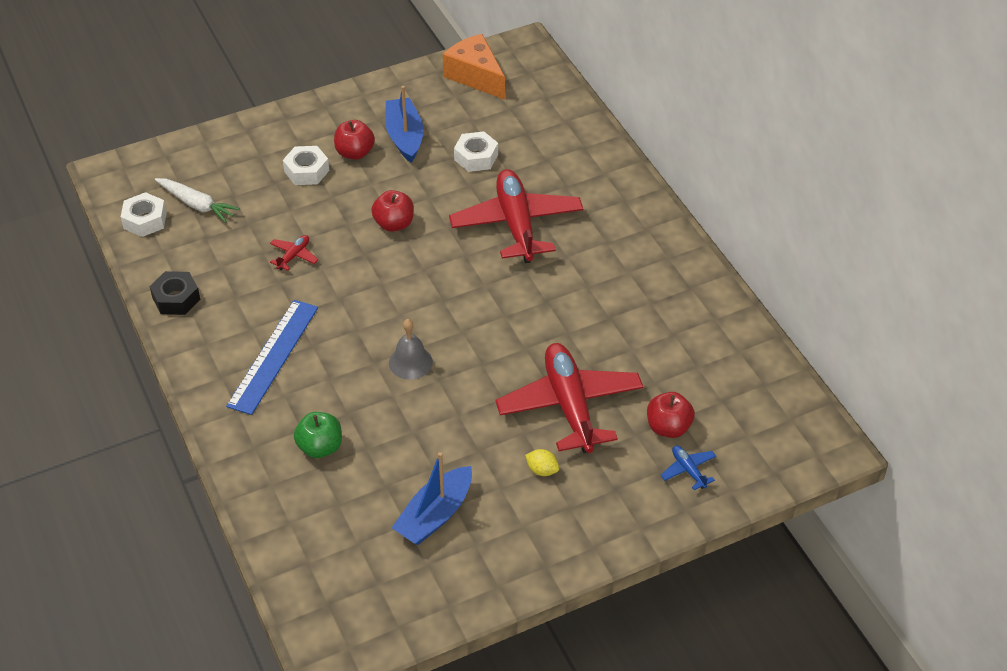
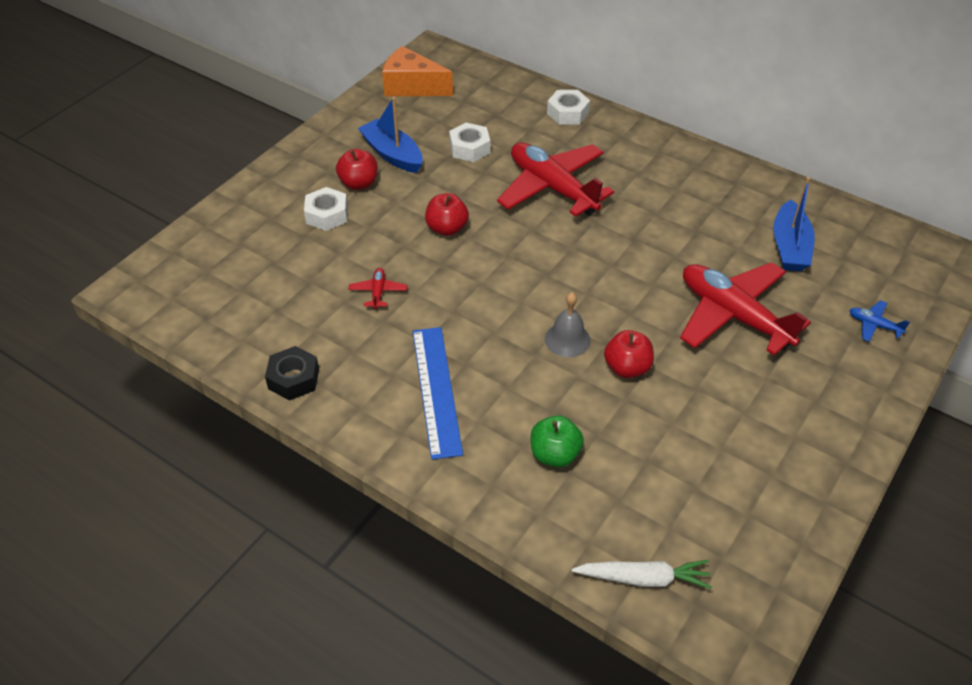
camera: 30 degrees left, 0 degrees up
(145, 220) = (200, 319): white nut -> white nut (567, 113)
(197, 205) = (243, 284): white carrot -> white carrot (643, 578)
(435, 515) = (713, 465): blue boat -> blue boat (789, 246)
(542, 470) = (763, 380): yellow lemon -> none
(668, 427) = (825, 298): red apple -> red apple (627, 368)

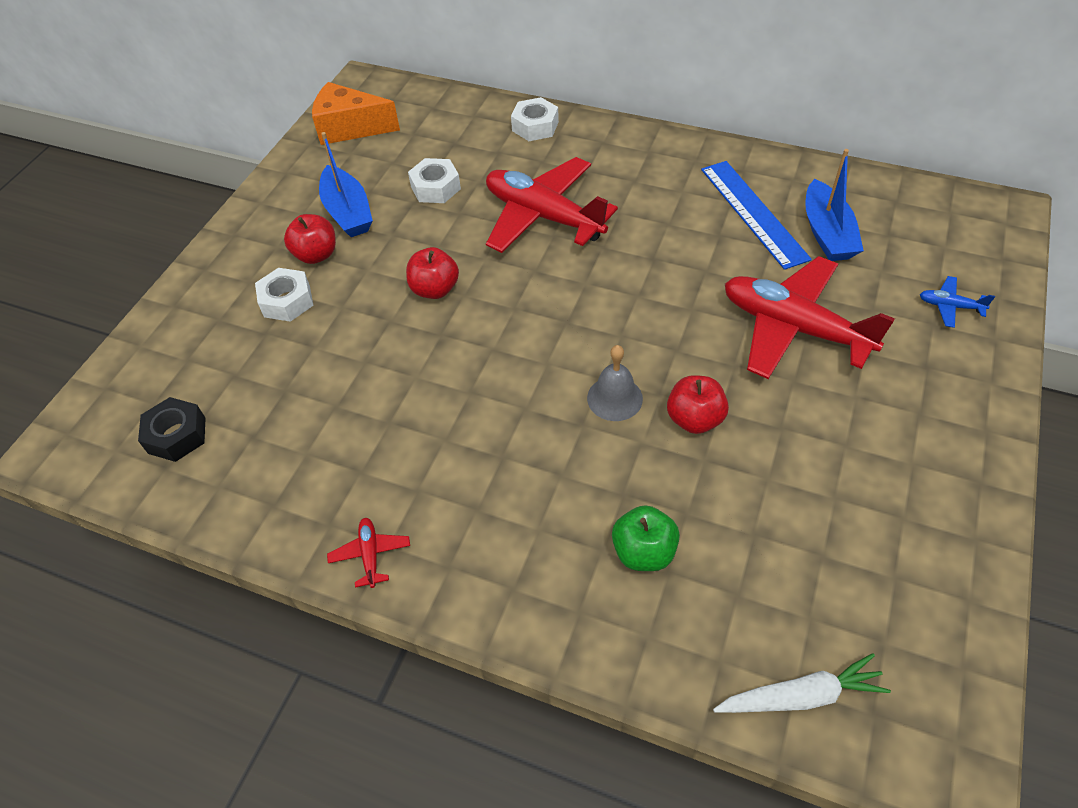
camera: 10 degrees left, 5 degrees up
(293, 379) = (295, 524): black nut -> black nut (177, 435)
(378, 292) = (373, 386): red plane -> red plane (370, 554)
(392, 154) = (348, 212): blue boat -> blue boat turned 150 degrees counterclockwise
(436, 390) = (476, 499): blue ruler -> blue ruler (753, 213)

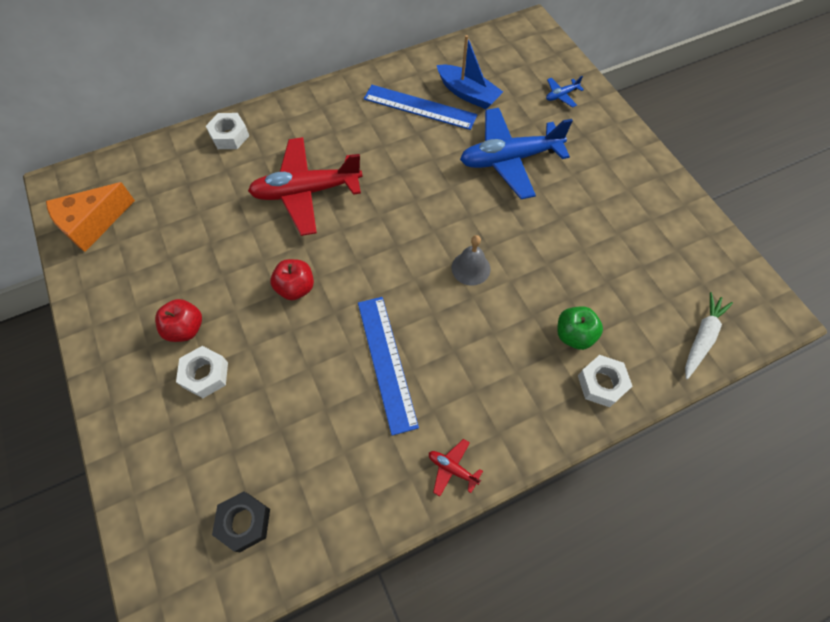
camera: 50 degrees left, 10 degrees up
(348, 212) = (170, 283): blue boat -> none
(431, 413) = (387, 362): none -> blue ruler
(435, 188) = (212, 222): white nut -> white nut (601, 383)
(694, 419) = (519, 246): red apple -> none
(793, 328) = (509, 159): red plane -> blue plane

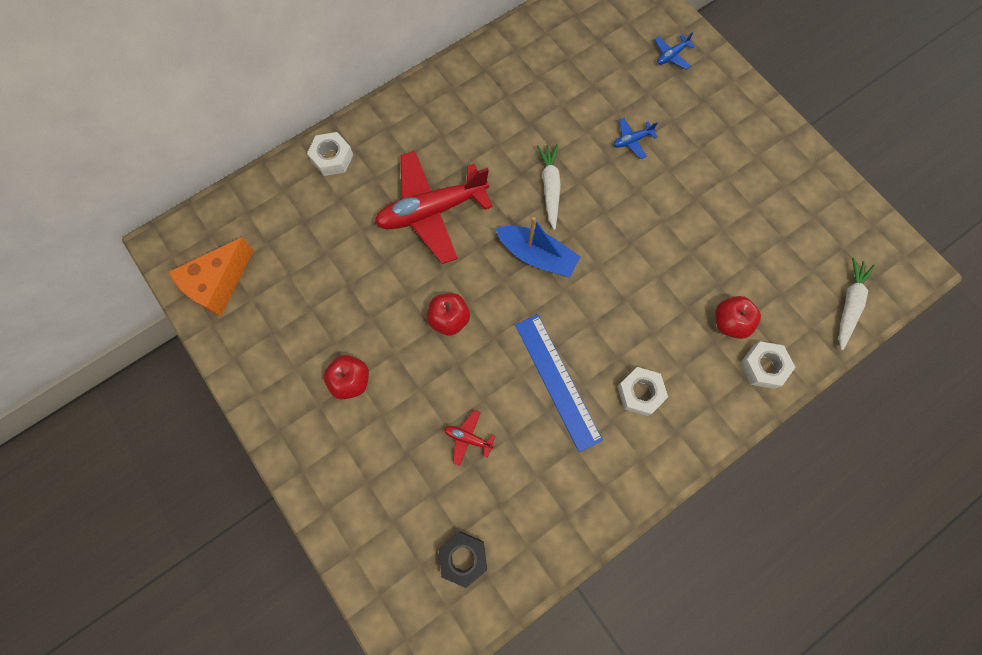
camera: 10 degrees left, 10 degrees up
(205, 374) = (385, 424): white nut -> white nut (640, 393)
(419, 107) = (526, 92): blue ruler -> none
(422, 188) = (550, 187): none -> white carrot
(452, 468) = (641, 473): red plane -> red plane (468, 438)
(467, 94) = (573, 68): blue boat -> blue boat (537, 256)
(471, 268) = (617, 269): grey bell -> none
(509, 159) = (632, 140): blue plane -> blue plane, size x0.40
(574, 335) = (729, 322): green apple -> red apple

